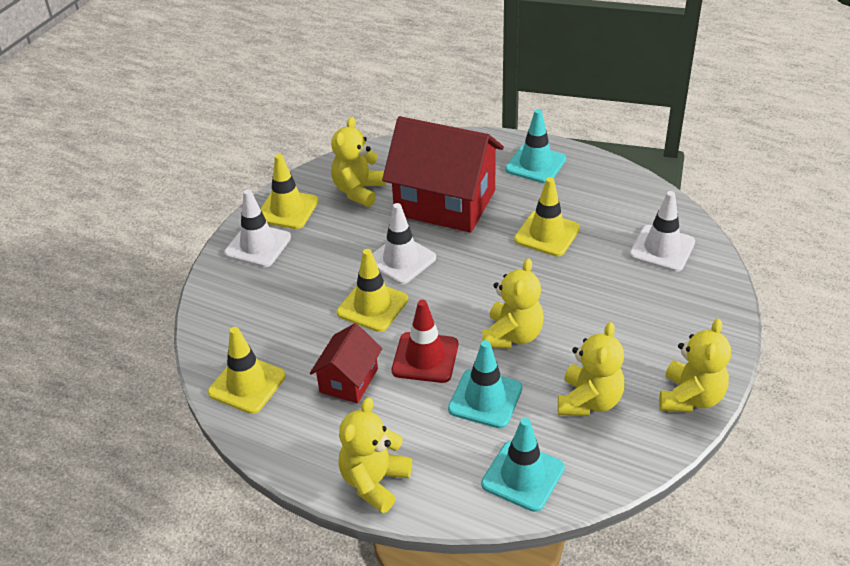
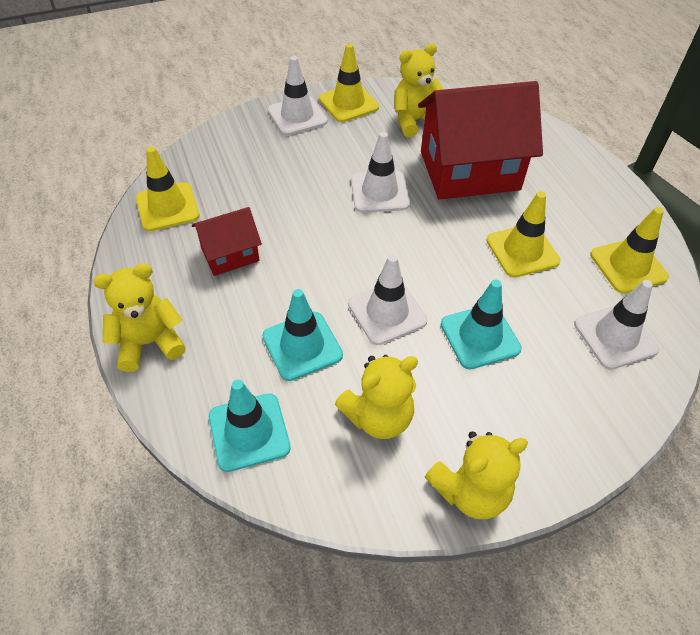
camera: 40 degrees right, 10 degrees up
(372, 306) = (315, 212): yellow traffic cone -> yellow traffic cone (628, 266)
(425, 358) = (301, 279): red traffic cone -> none
(445, 202) = (469, 170): red house -> red house turned 75 degrees counterclockwise
(512, 335) = (387, 312): yellow teddy bear -> white traffic cone
(535, 164) = (586, 187): turquoise traffic cone -> turquoise traffic cone (480, 336)

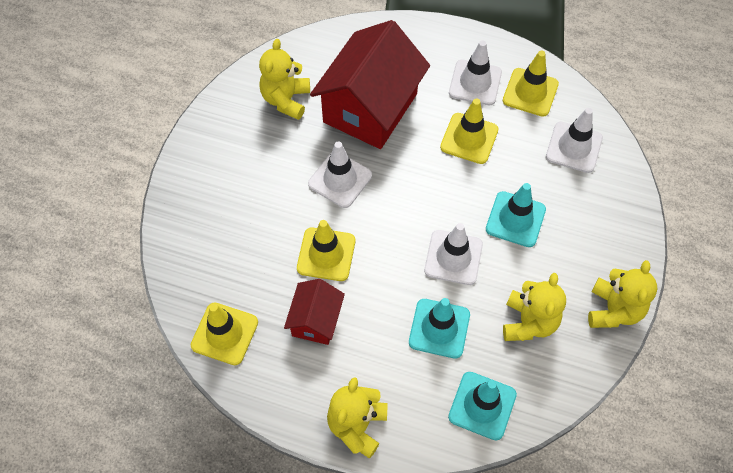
camera: 50 degrees left, 10 degrees up
(297, 116) = (202, 173): white traffic cone -> white traffic cone (475, 83)
(348, 103) = (222, 127): yellow traffic cone -> yellow traffic cone (326, 254)

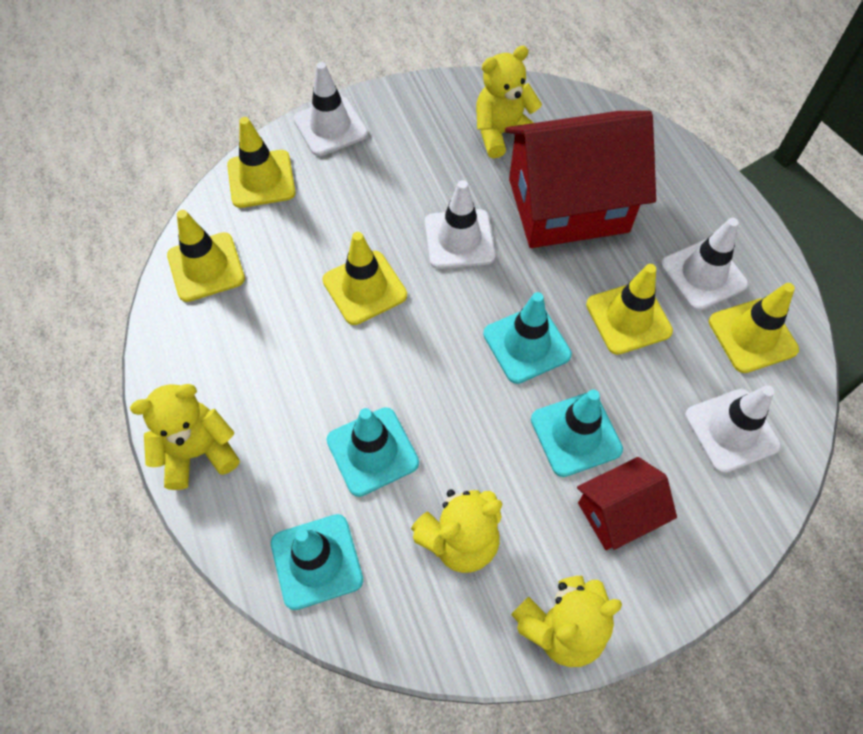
camera: 50 degrees right, 0 degrees up
(186, 255) = (261, 179): none -> yellow traffic cone
(315, 320) = (284, 331): red house -> red house (618, 513)
(441, 200) = (526, 344): none -> turquoise traffic cone
(453, 257) = (469, 405): white traffic cone -> white traffic cone (330, 127)

